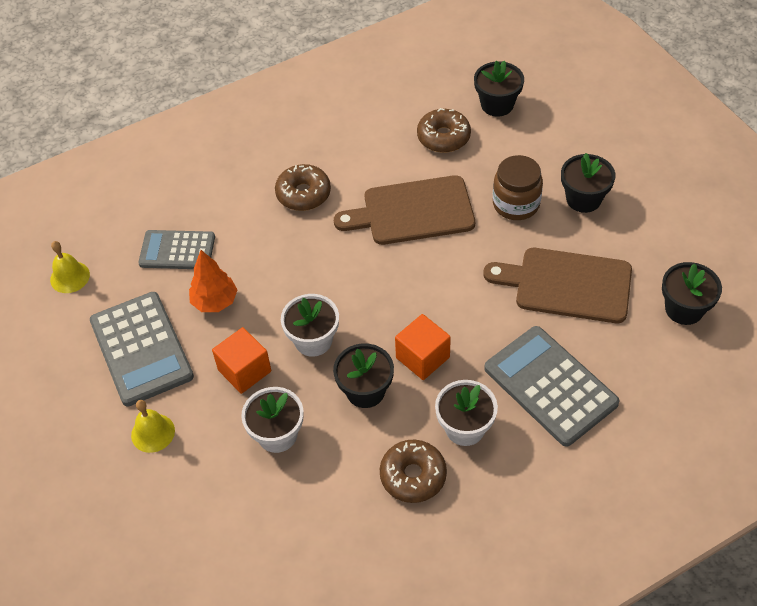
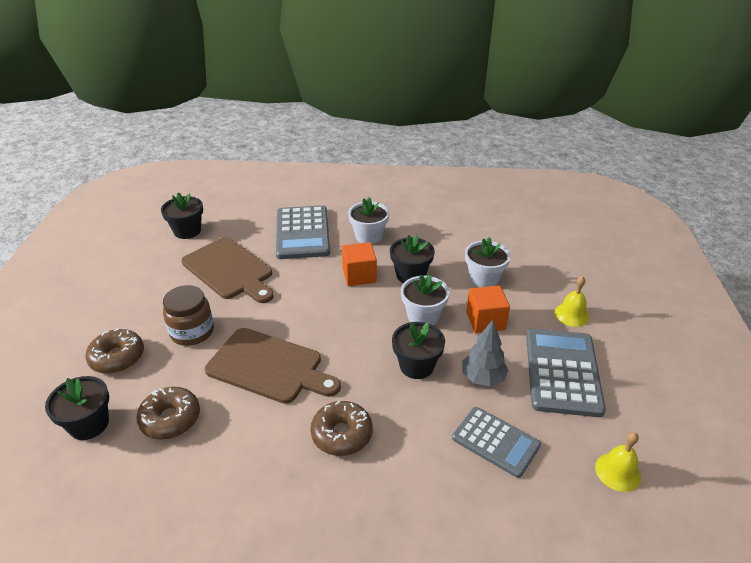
camera: 150 degrees left, 15 degrees down
(215, 302) = (483, 378): orange tree -> grey tree
(413, 476) = (416, 231): brown donut -> brown donut (117, 357)
(583, 199) = (146, 311): black flower pot -> black flower pot (416, 366)

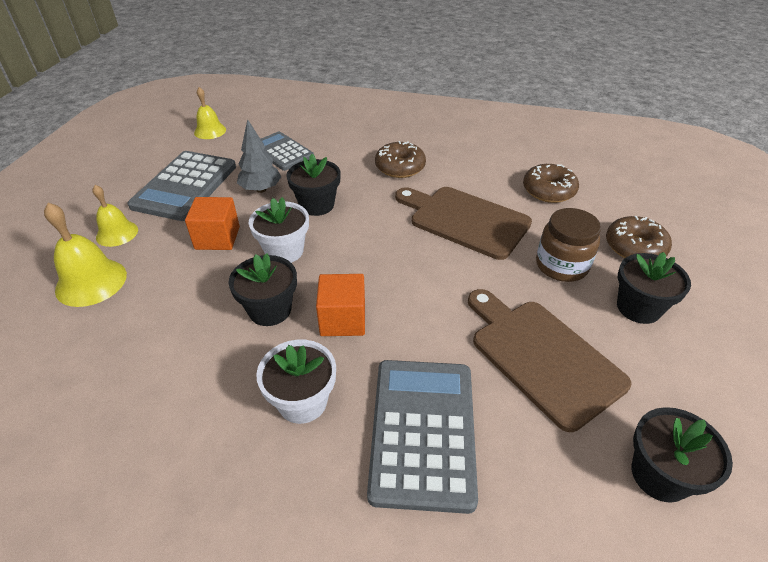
camera: 170 degrees left, 5 degrees up
(89, 424) = (621, 194): black flower pot -> black flower pot (638, 308)
(484, 278) = (174, 291): white flower pot -> none
(547, 277) = (91, 282): none -> yellow bell

